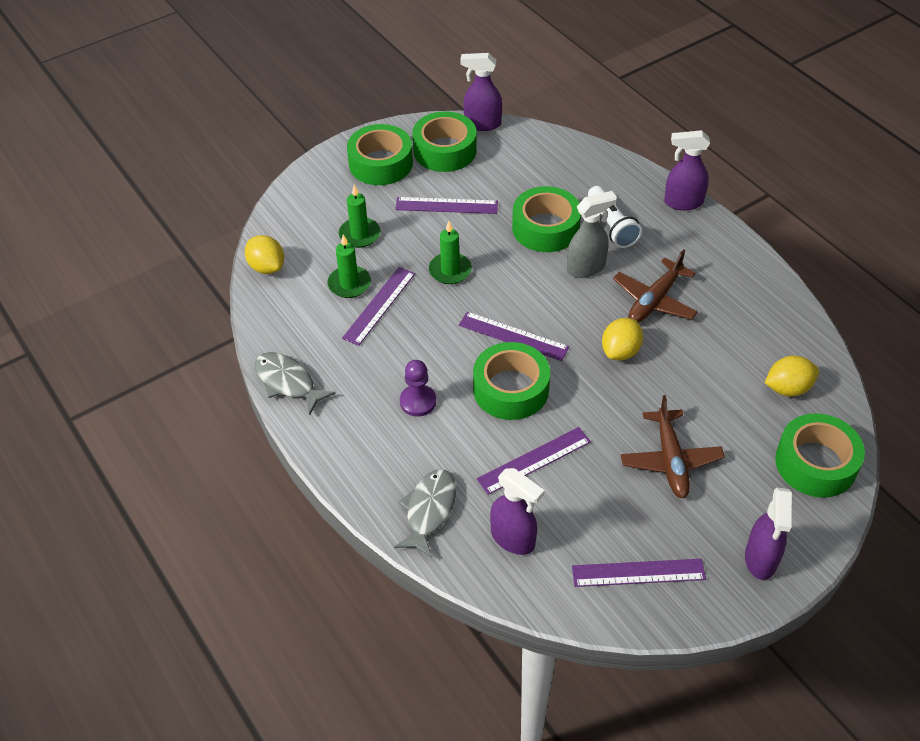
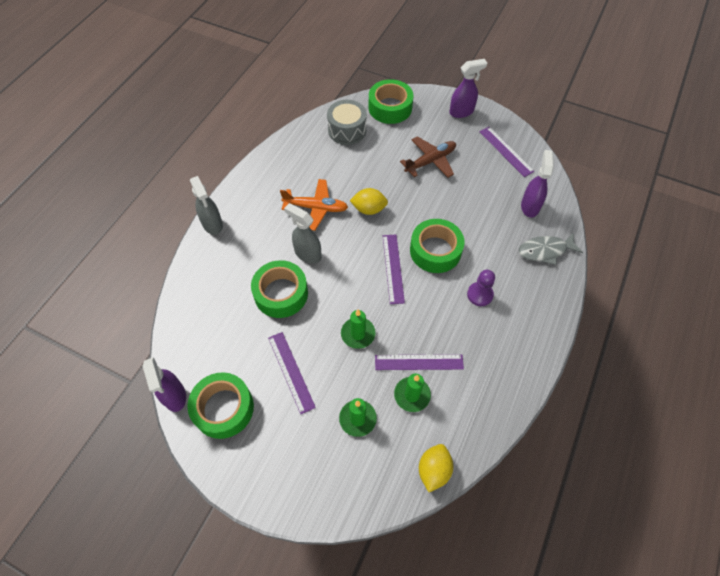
camera: 120 degrees left, 10 degrees up
(288, 382) = (522, 381): grey fish -> none
(380, 163) = (264, 453): green tape -> none
(534, 460) = (475, 218): purple ruler -> none
(611, 225) = (257, 255): white flashlight -> none
(654, 300) = (316, 208): brown plane -> orange plane
(683, 202) = (212, 224): purple spray bottle -> grey spray bottle
(788, 388) = (347, 130): yellow lemon -> grey drum

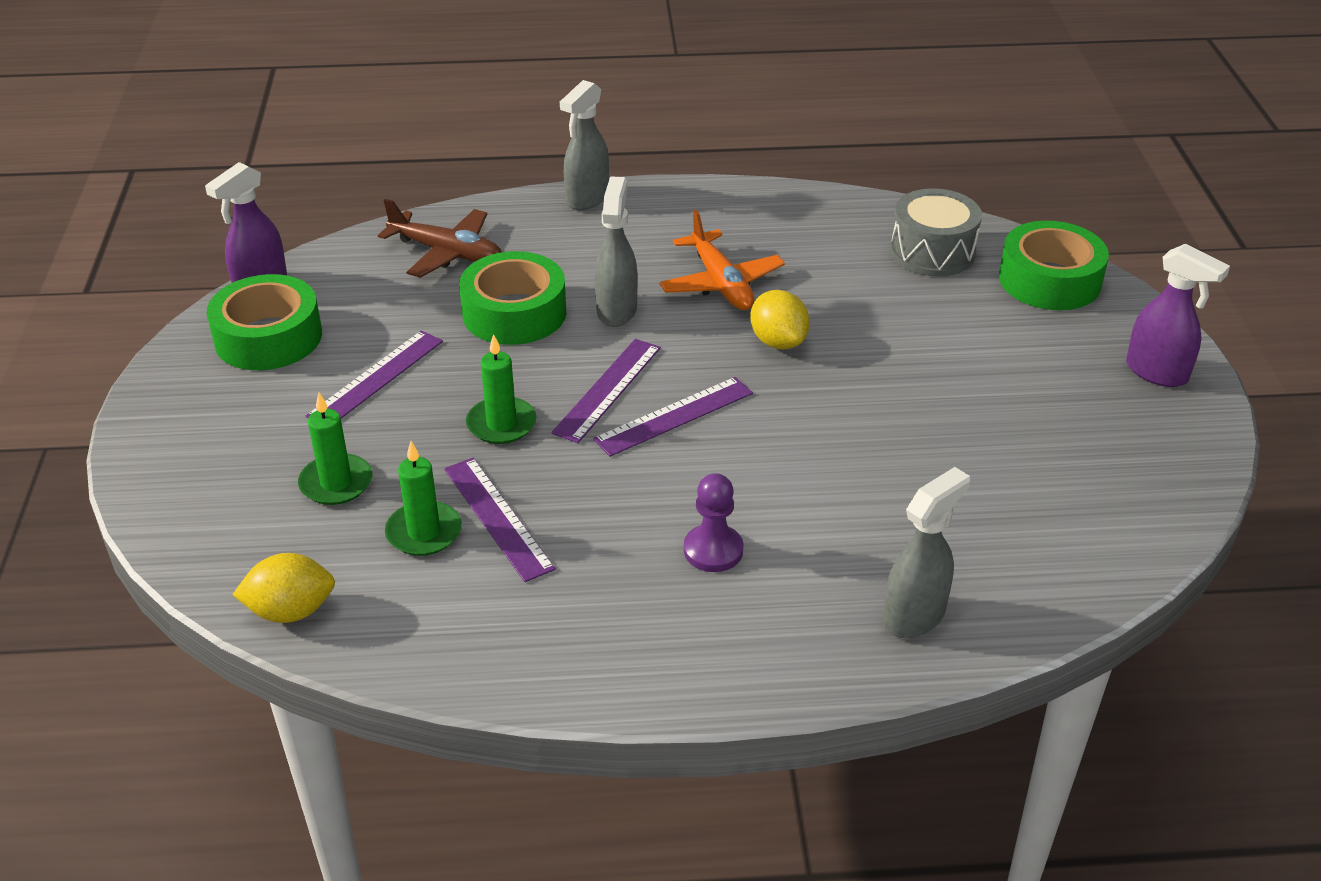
camera: 60 degrees right, 20 degrees down
(430, 161) = (975, 376): brown plane -> brown plane (447, 253)
(435, 251) = (763, 455): green tape -> none
(506, 151) = (1125, 470): purple ruler -> purple ruler (607, 389)
(530, 206) = (1012, 554): purple spray bottle -> none
(545, 251) = (914, 616): grey fish -> grey spray bottle

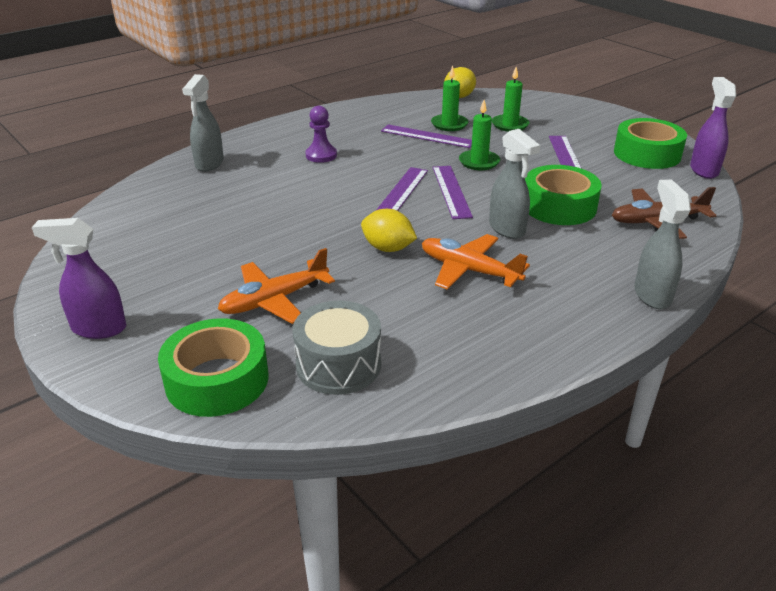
camera: 145 degrees right, 5 degrees down
(953, 332) = (274, 300): none -> orange plane

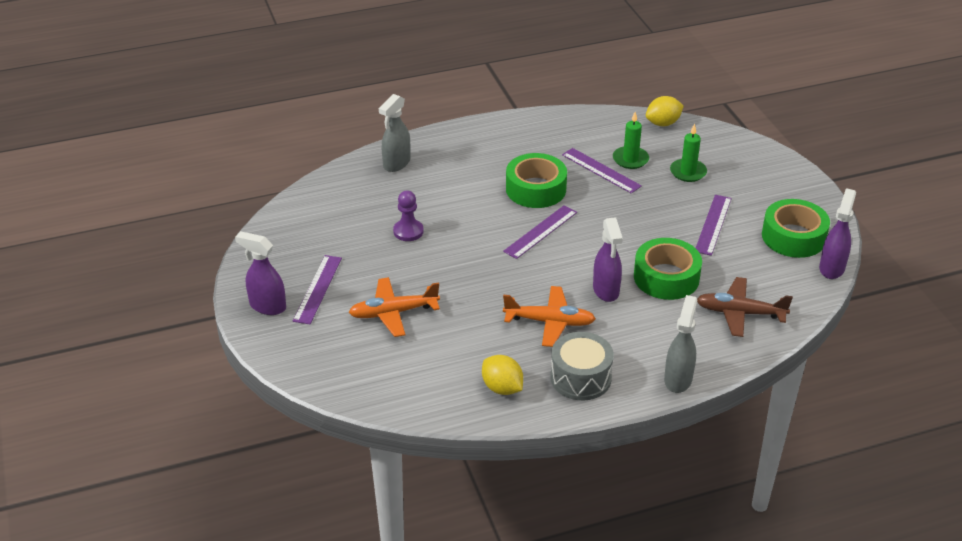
camera: 20 degrees right, 5 degrees up
(217, 380) = (331, 366): green tape -> green tape (535, 189)
(321, 155) = (494, 174): purple pawn -> purple pawn (408, 231)
(338, 365) = (414, 375): grey drum -> grey drum (580, 378)
(388, 248) = (499, 286): yellow lemon -> yellow lemon (502, 388)
(451, 191) = (584, 240): purple ruler -> purple ruler (318, 289)
(468, 270) = (550, 322): orange plane -> orange plane turned 135 degrees clockwise
(479, 162) = (629, 212): green candle -> none
(507, 229) = (606, 290): grey spray bottle -> purple spray bottle

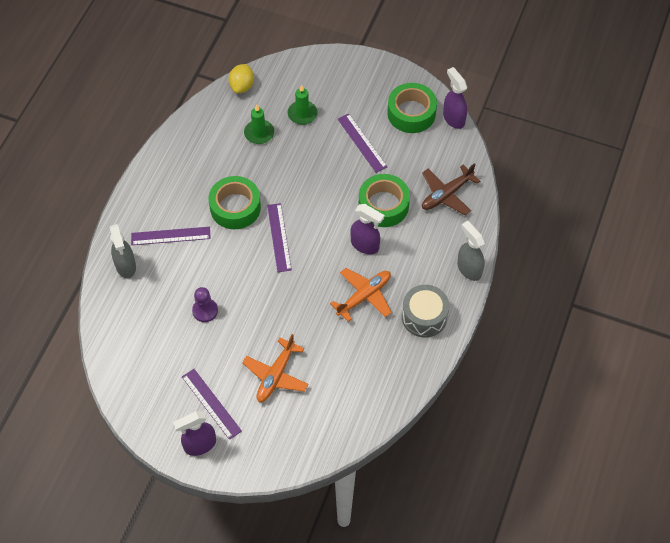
camera: 50 degrees left, 20 degrees up
(502, 388) = (395, 364): yellow lemon -> none
(601, 170) = (253, 157): purple ruler -> purple ruler (170, 236)

